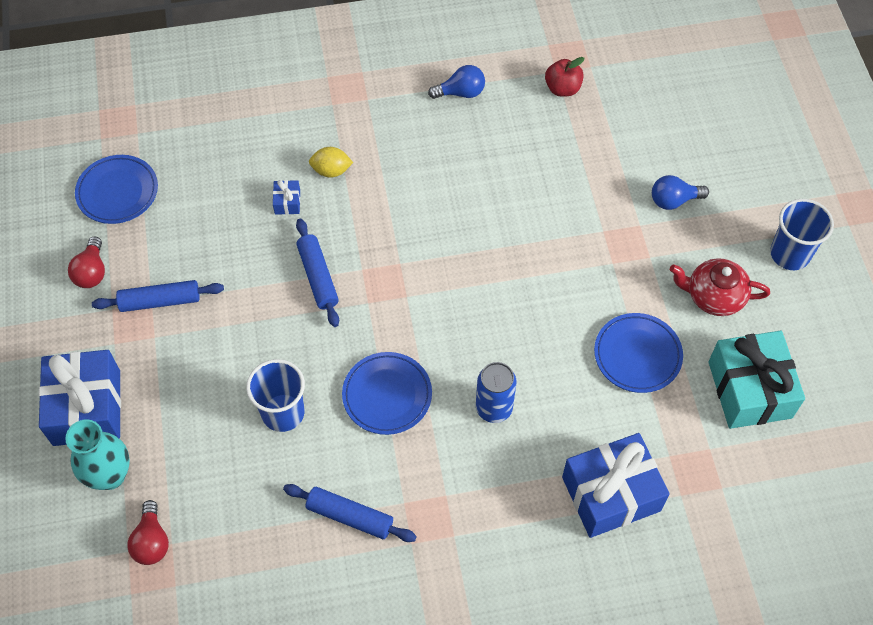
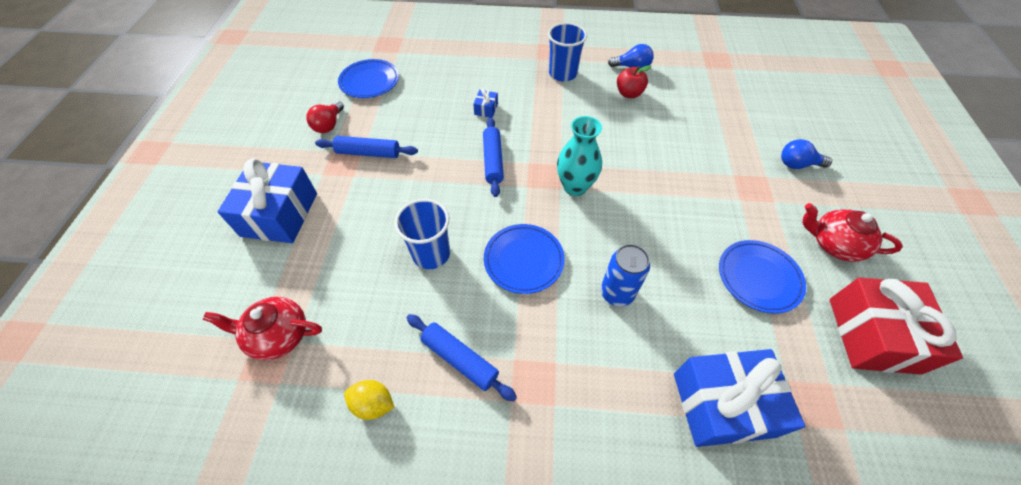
camera: 15 degrees right, 5 degrees down
(110, 475) = (271, 270): turquoise vase -> turquoise vase (575, 187)
(152, 541) = (278, 335): red light bulb -> red teapot
(331, 171) = (524, 96): yellow lemon -> yellow lemon (373, 404)
(562, 88) = (710, 77): red apple -> red apple (629, 93)
(749, 389) = (872, 335): turquoise gift -> red gift
(789, 254) = (906, 225): blue cup -> blue cup (562, 74)

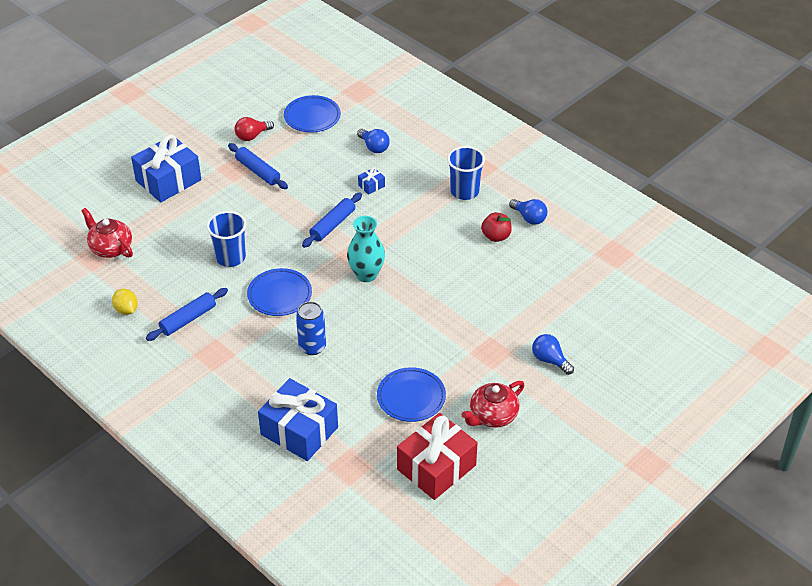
camera: 40 degrees right, 10 degrees down
(451, 78) = (374, 147): none -> blue light bulb
(460, 359) = (188, 319): blue rolling pin -> blue rolling pin turned 60 degrees clockwise
(834, 244) = (492, 416): red teapot -> red teapot turned 105 degrees counterclockwise

